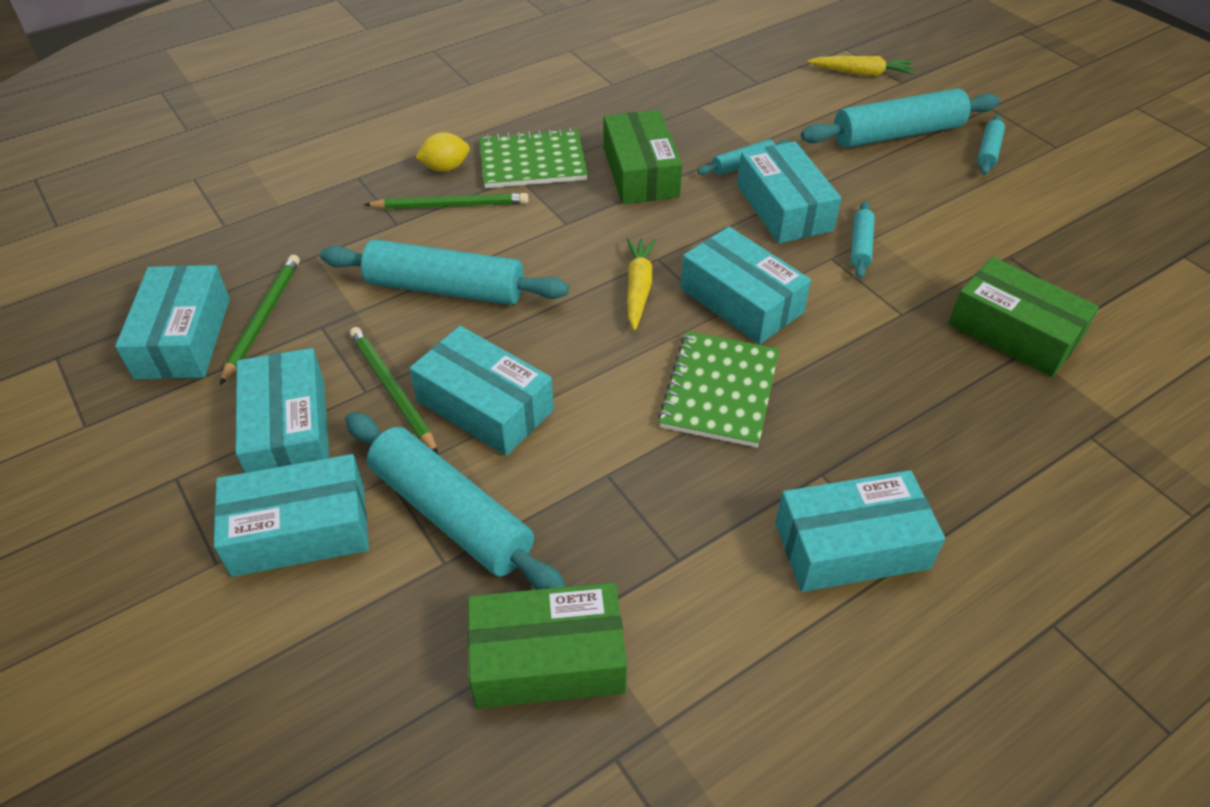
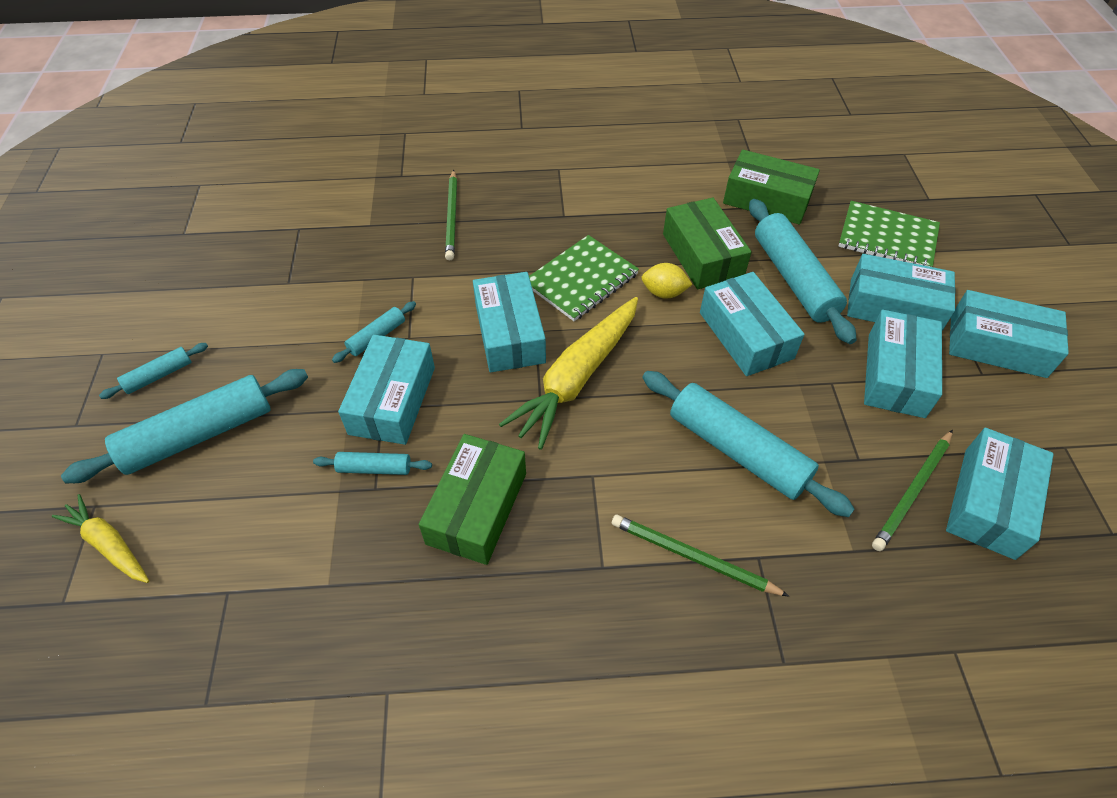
camera: 150 degrees left, 5 degrees up
(392, 391) = (810, 374): green pencil -> green pencil (452, 216)
(445, 168) = (675, 625): yellow lemon -> yellow lemon (664, 293)
(532, 162) = (575, 583): green notebook -> green notebook (887, 237)
(638, 288) = (577, 378): yellow carrot -> yellow carrot, size x1.78
(851, 545) = (581, 183): turquoise box -> turquoise box (997, 345)
(897, 134) = (199, 434): turquoise rolling pin -> turquoise rolling pin turned 45 degrees counterclockwise
(1014, 332) = (361, 237): green box -> green box (702, 255)

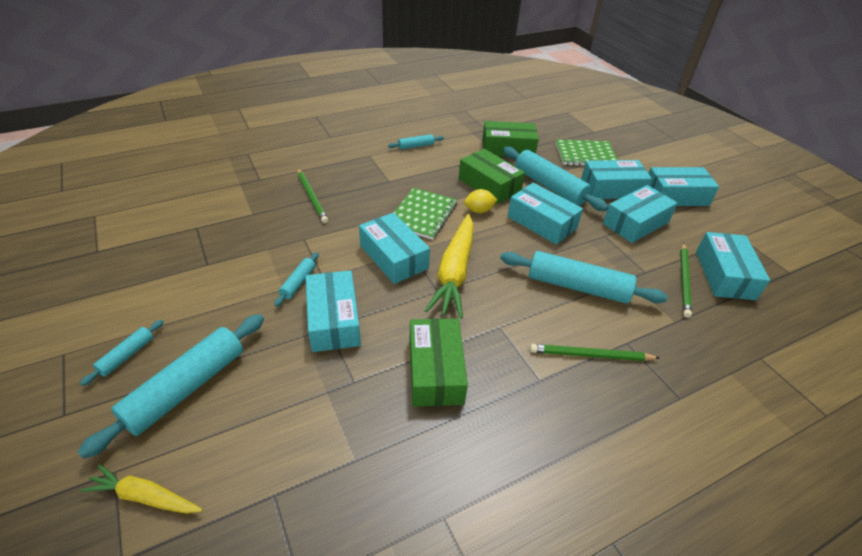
camera: 25 degrees left, 10 degrees down
(374, 468) = (345, 368): turquoise rolling pin -> turquoise rolling pin (416, 146)
(896, 375) = (635, 223): turquoise box -> turquoise box turned 60 degrees clockwise

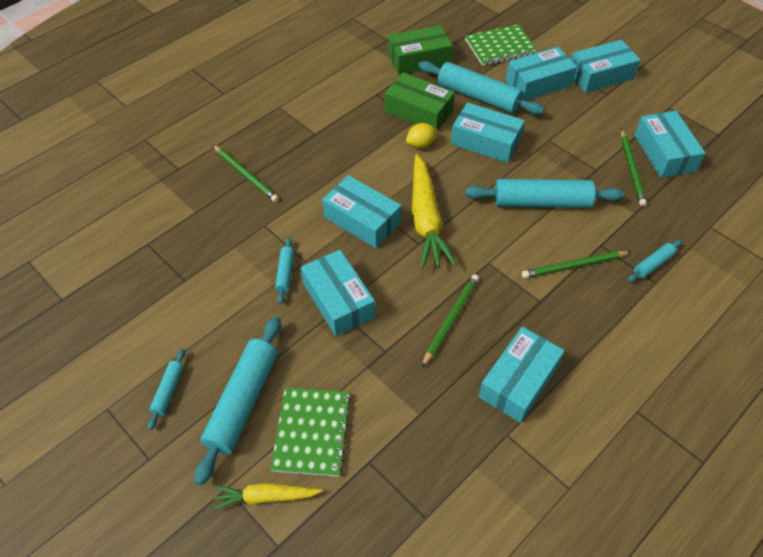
camera: 15 degrees left, 10 degrees up
(416, 146) = (322, 81): turquoise rolling pin -> turquoise rolling pin (653, 264)
(422, 215) = (368, 165): green notebook -> green notebook (311, 432)
(435, 371) = (450, 320): green box -> green pencil
(635, 223) = (572, 118): turquoise box -> turquoise box (519, 381)

